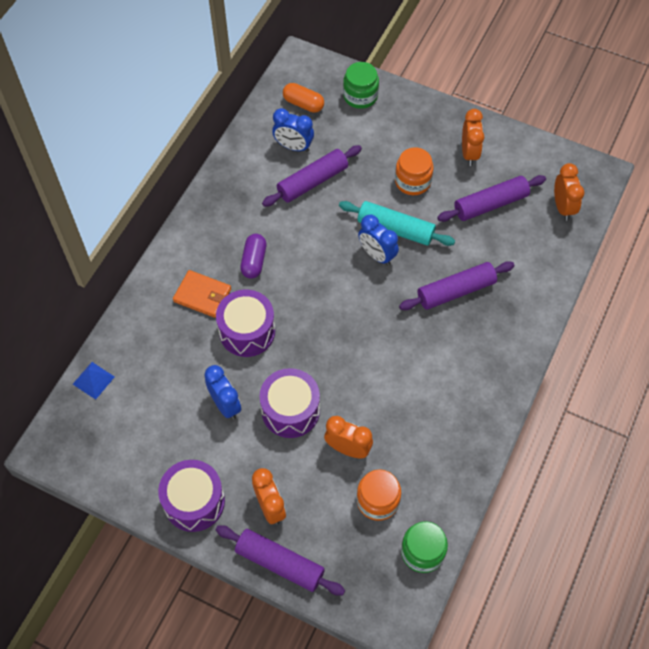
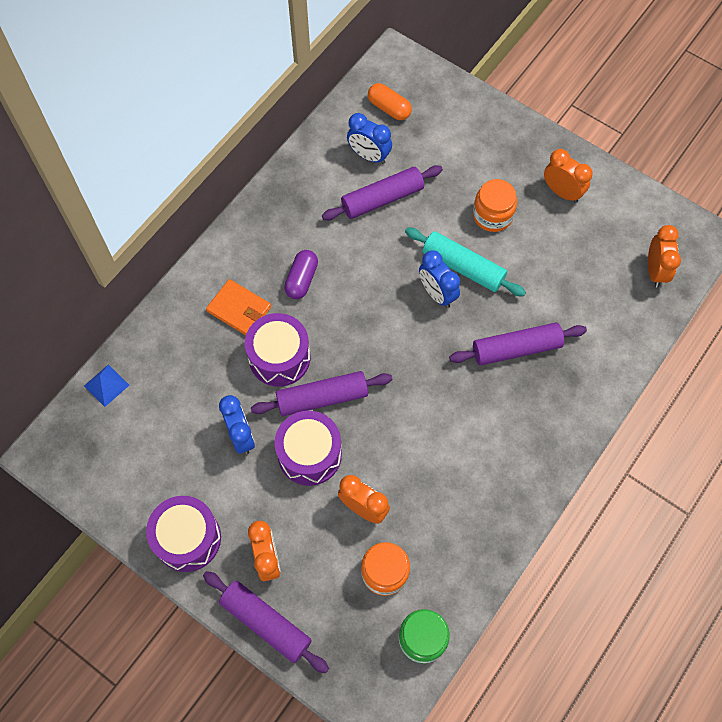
camera: 10 degrees right, 5 degrees up
(360, 96) = (453, 108): green jar -> none
(469, 153) = (562, 192): orange clock -> orange clock turned 60 degrees counterclockwise
(490, 204) = (574, 255): purple rolling pin -> purple rolling pin (322, 398)

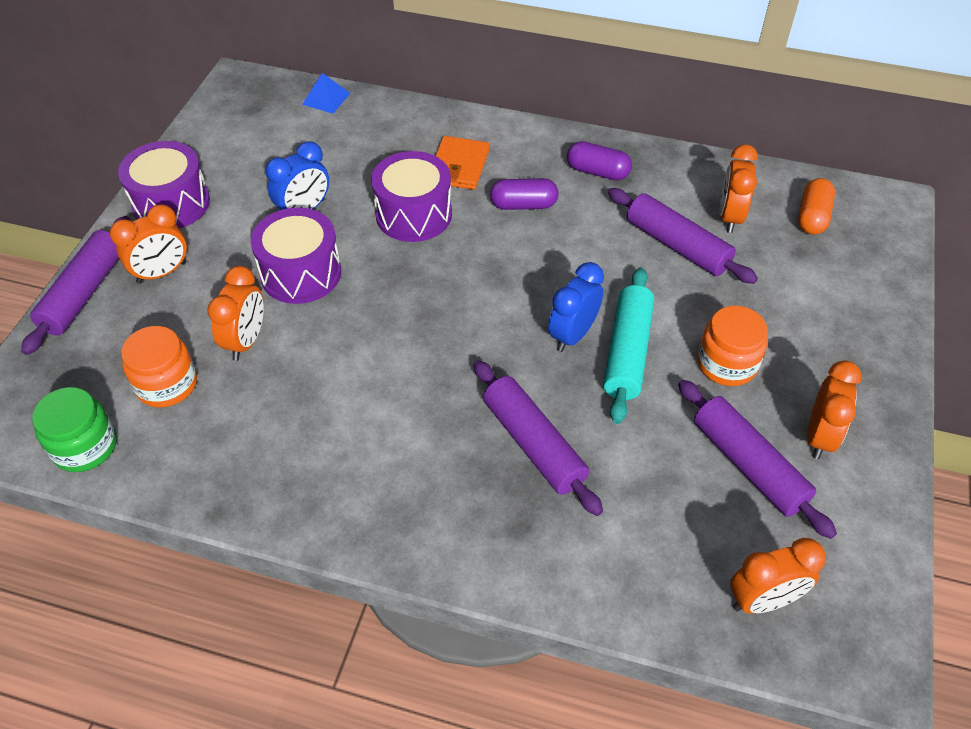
camera: 70 degrees right, 15 degrees down
(288, 218) = (597, 172): none -> purple capsule
(322, 398) = (377, 265): purple rolling pin -> purple rolling pin (748, 465)
(369, 156) = (730, 217): blue clock -> orange clock

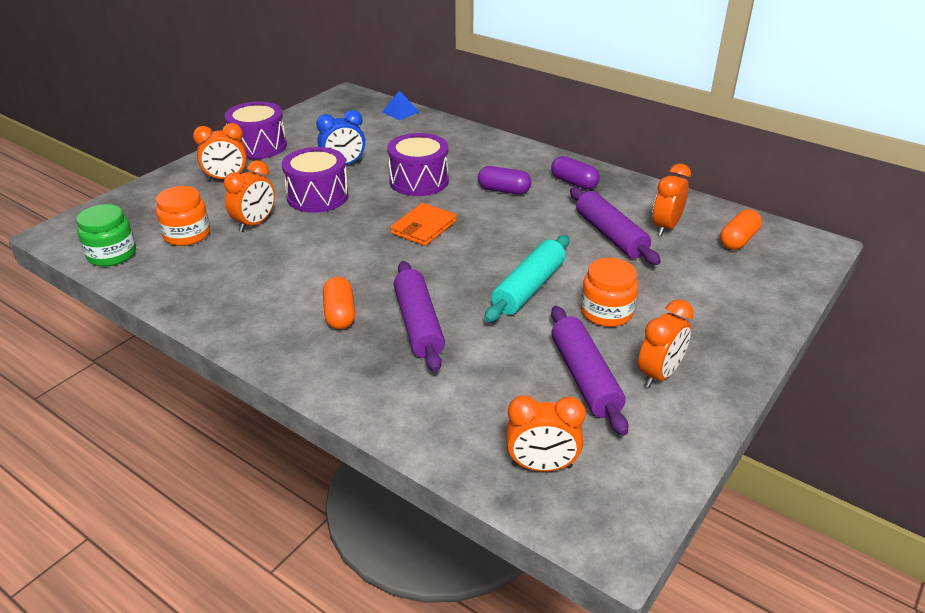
camera: 20 degrees right, 15 degrees down
(84, 293) = (170, 179): purple rolling pin -> none
(435, 456) = (340, 314): none -> orange capsule
(459, 166) = (470, 161): orange wallet -> orange wallet (423, 227)
(573, 335) = (492, 269): blue clock -> none

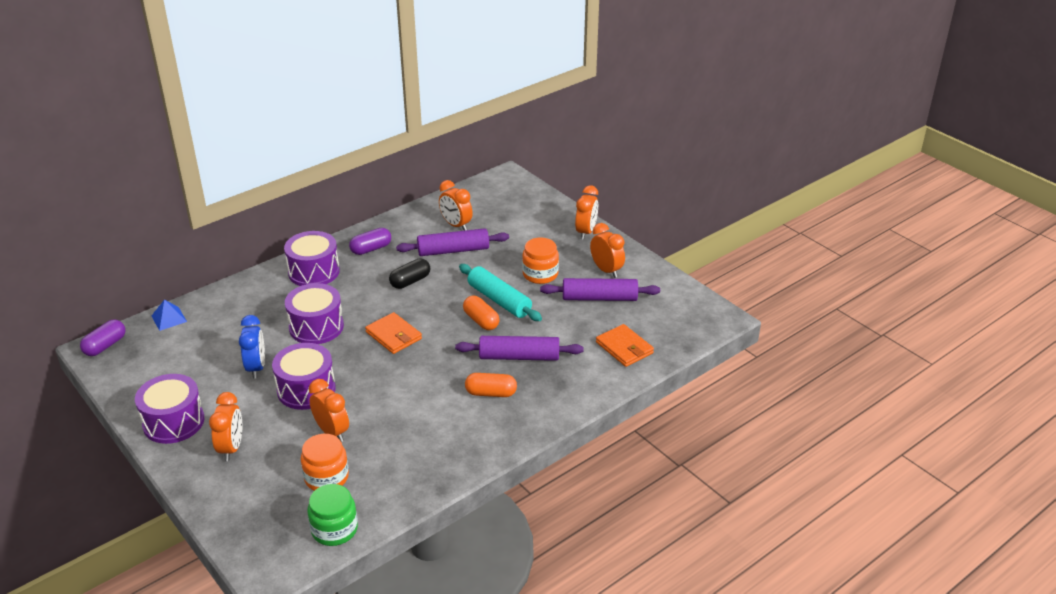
camera: 75 degrees left, 0 degrees up
(476, 422) = (624, 348): none -> orange wallet
(504, 190) = (361, 285): purple capsule -> purple capsule (105, 346)
(511, 160) = (314, 272): none -> purple drum
(529, 218) = (410, 281): none -> black capsule
(541, 466) = (666, 330): orange clock -> orange clock (586, 232)
(738, 240) = (487, 202): orange capsule -> orange capsule (481, 321)

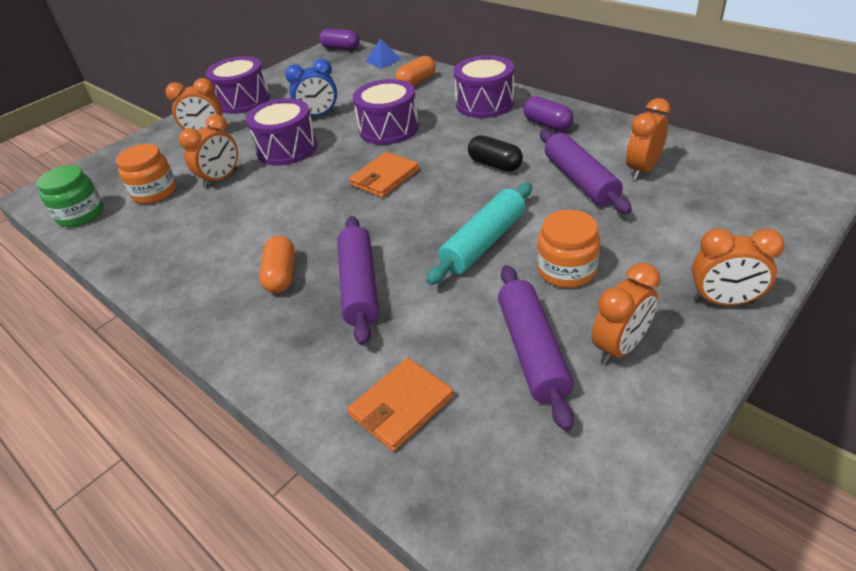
camera: 85 degrees right, 5 degrees up
(481, 321) = (431, 236): orange capsule -> orange capsule (416, 82)

